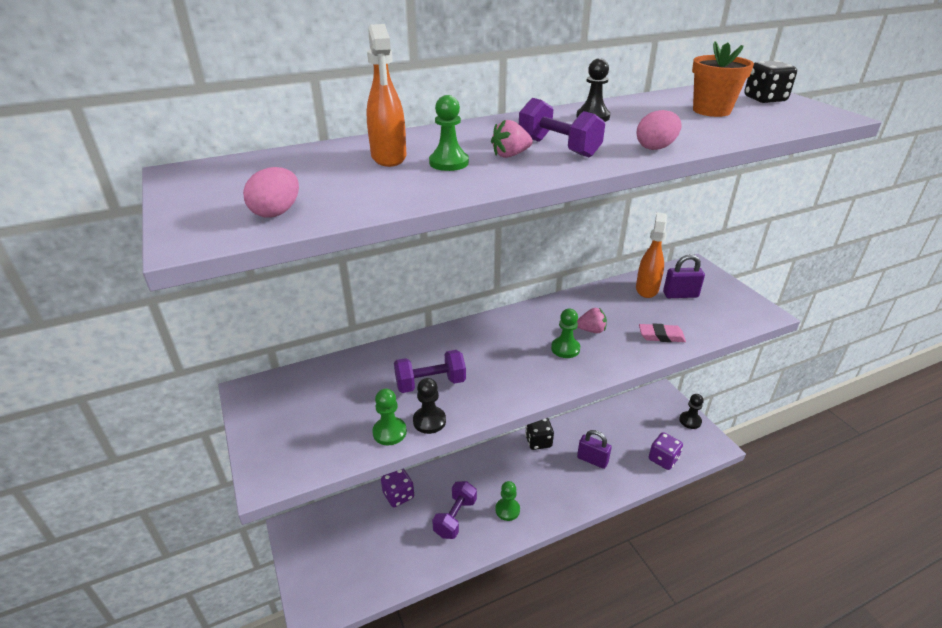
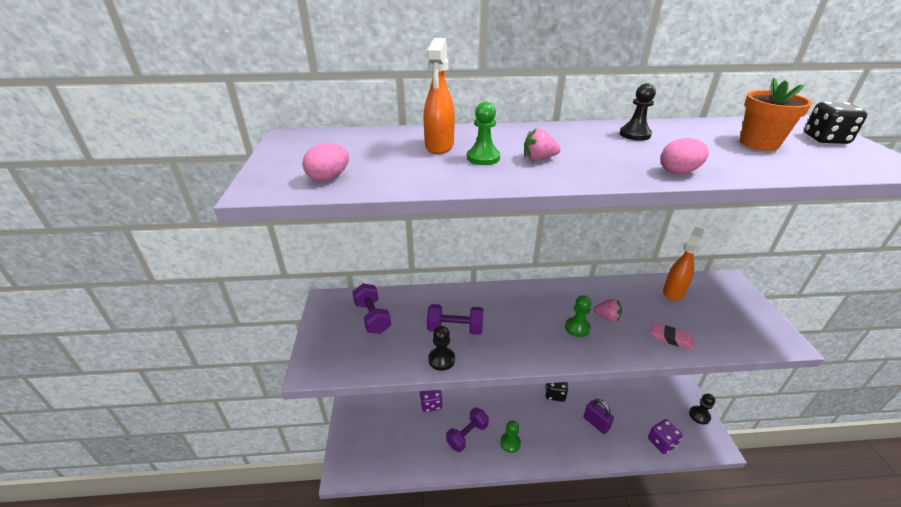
camera: 20 degrees right, 0 degrees up
(389, 432) = (408, 360): green pawn -> none
(558, 148) = (585, 158): purple dumbbell -> purple dumbbell (372, 317)
(680, 295) = (705, 304): purple padlock -> none

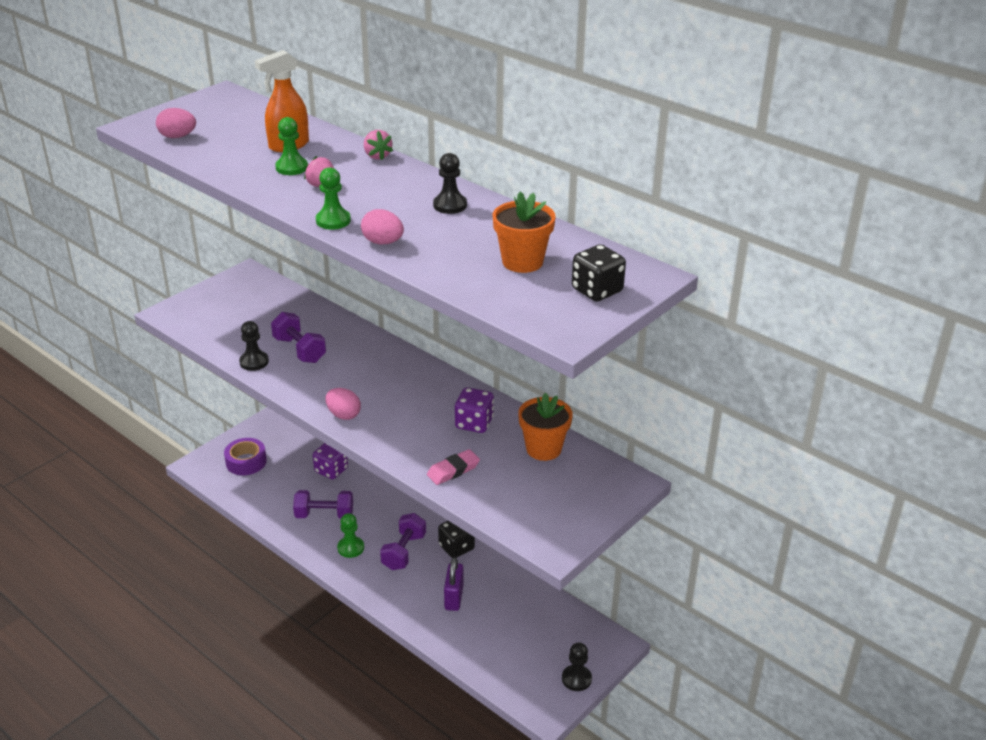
camera: 45 degrees right, 0 degrees up
(372, 317) = (257, 305): purple dumbbell -> purple dumbbell (404, 552)
(372, 441) = (246, 462): none -> purple tape
(559, 352) = (343, 415): none -> pink egg
(577, 328) = (392, 411): green pawn -> green pawn (333, 221)
(607, 317) = (433, 422): pink strawberry -> pink strawberry (377, 156)
(661, 442) = (491, 660): purple dice -> purple dice (474, 423)
(670, 338) = (453, 470): pink eraser -> pink eraser turned 75 degrees clockwise
(673, 292) = (543, 449): orange spray bottle -> orange flower pot

